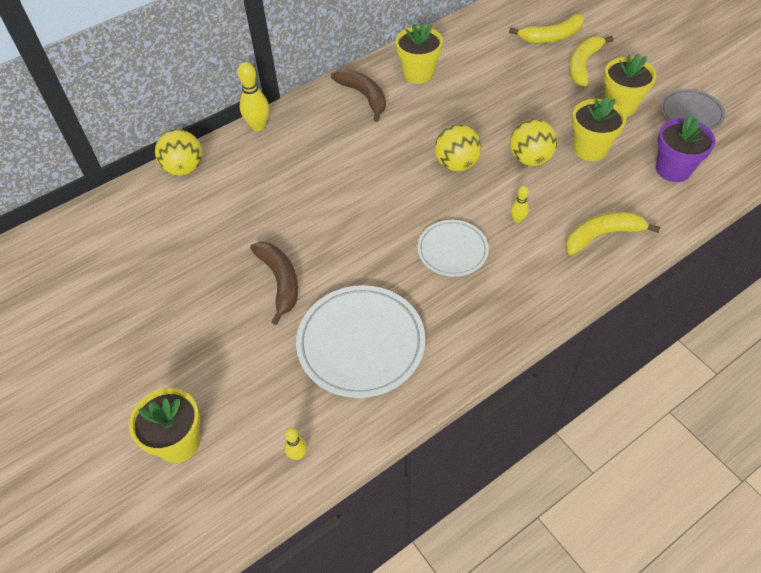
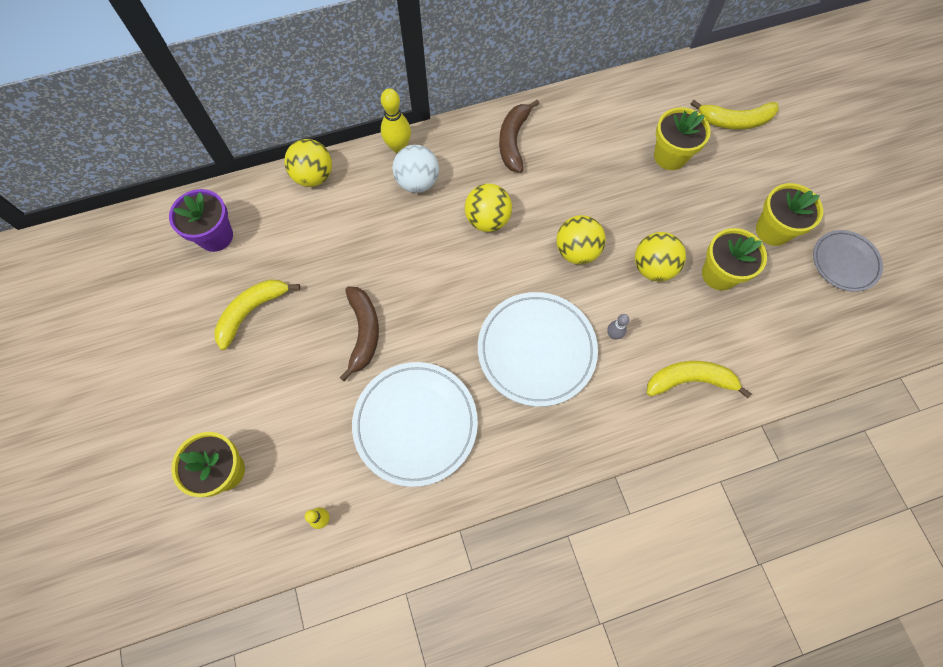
camera: 15 degrees right, 15 degrees up
(287, 148) = (417, 182): none -> white ball
(364, 96) = (513, 141): brown banana -> brown banana turned 150 degrees counterclockwise
(364, 161) = (487, 220): none -> yellow ball
(418, 73) = (578, 128): yellow flower pot -> yellow flower pot (670, 156)
(452, 250) = (536, 350): white plate -> white plate, size x1.67
(517, 219) = (613, 335): yellow bowling pin -> grey bowling pin
(583, 65) = (754, 167): yellow banana -> yellow banana (252, 311)
(673, 169) = (796, 325): purple flower pot -> purple flower pot (215, 236)

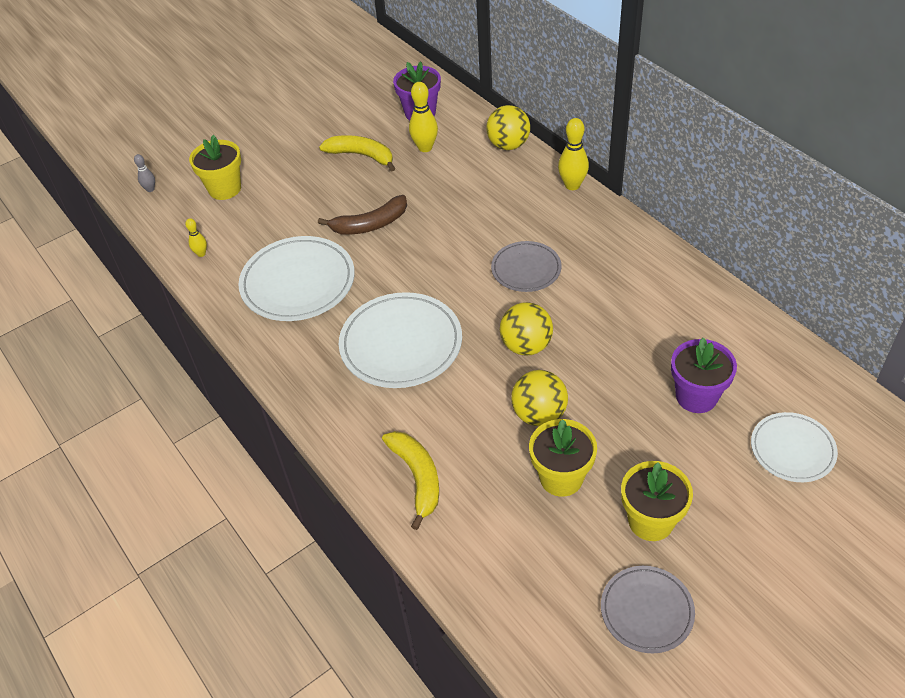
camera: 75 degrees right, 20 degrees down
(274, 248) = (425, 147): none -> yellow bowling pin
(417, 182) = (541, 209): white ball -> none
(487, 220) = (526, 269): yellow ball -> grey plate
(513, 141) = (631, 261): brown banana -> none
(613, 335) = (443, 399): grey bowling pin -> grey bowling pin (150, 189)
(670, 156) = (696, 396): yellow flower pot -> purple flower pot
(735, 121) = (792, 449): yellow banana -> white plate

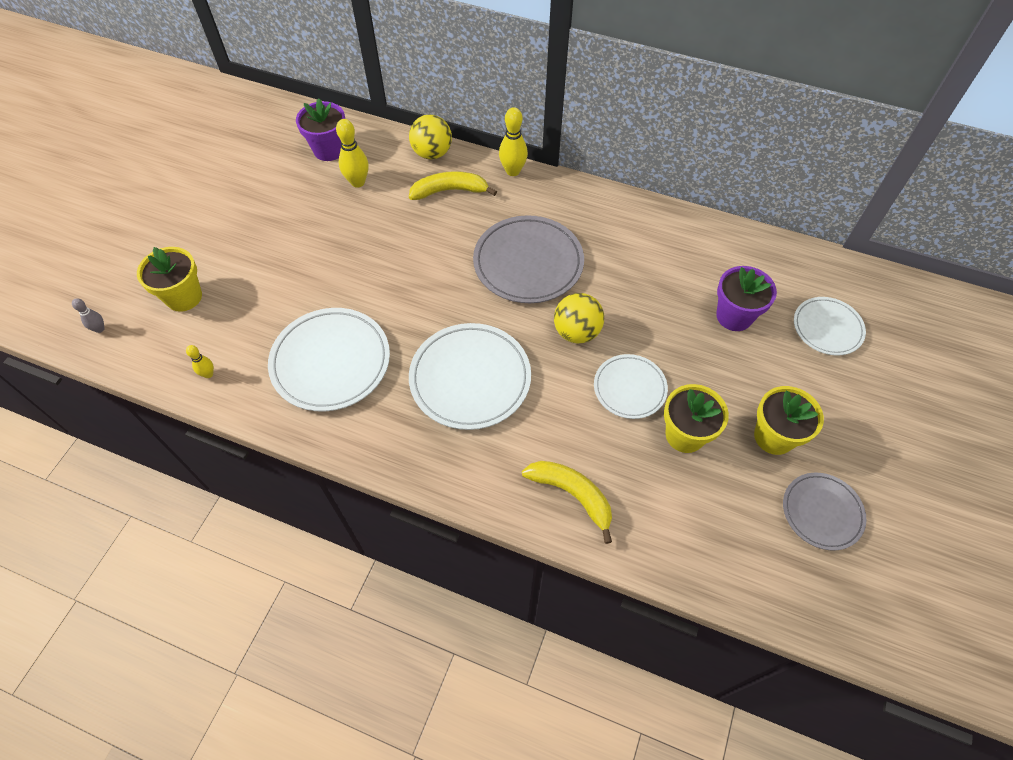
camera: 35 degrees left, 10 degrees up
(361, 156) = (302, 211): yellow banana -> yellow banana (450, 191)
(370, 224) = (359, 276): brown banana -> none
(526, 269) = (528, 263): grey plate -> grey plate, size x1.67
(539, 414) = (629, 388): yellow ball -> white plate

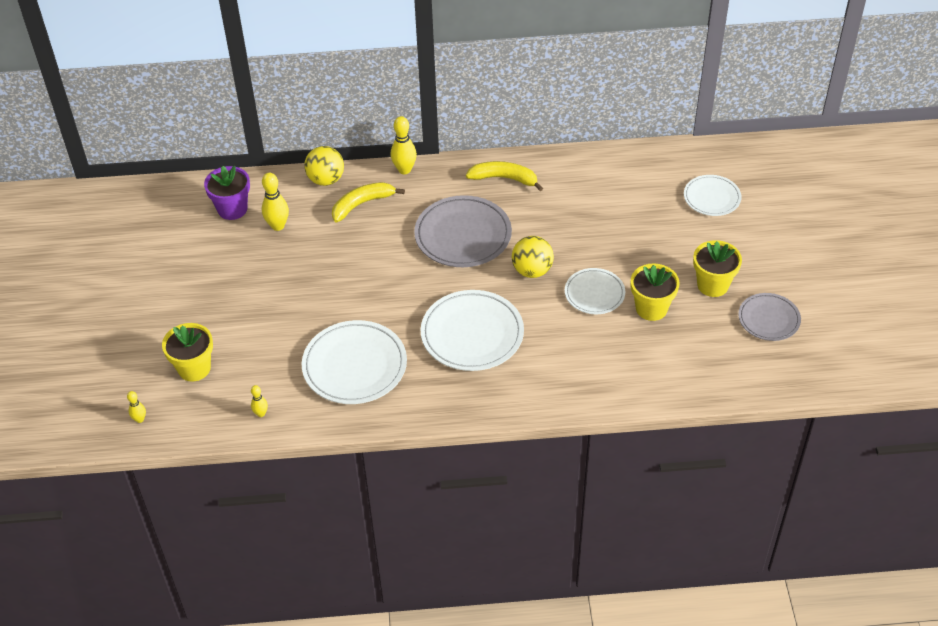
camera: 25 degrees left, 10 degrees down
(100, 329) = (140, 419): grey bowling pin -> yellow bowling pin
(572, 494) = (595, 378): yellow banana -> yellow banana (504, 178)
(734, 316) = (641, 215): purple flower pot -> none

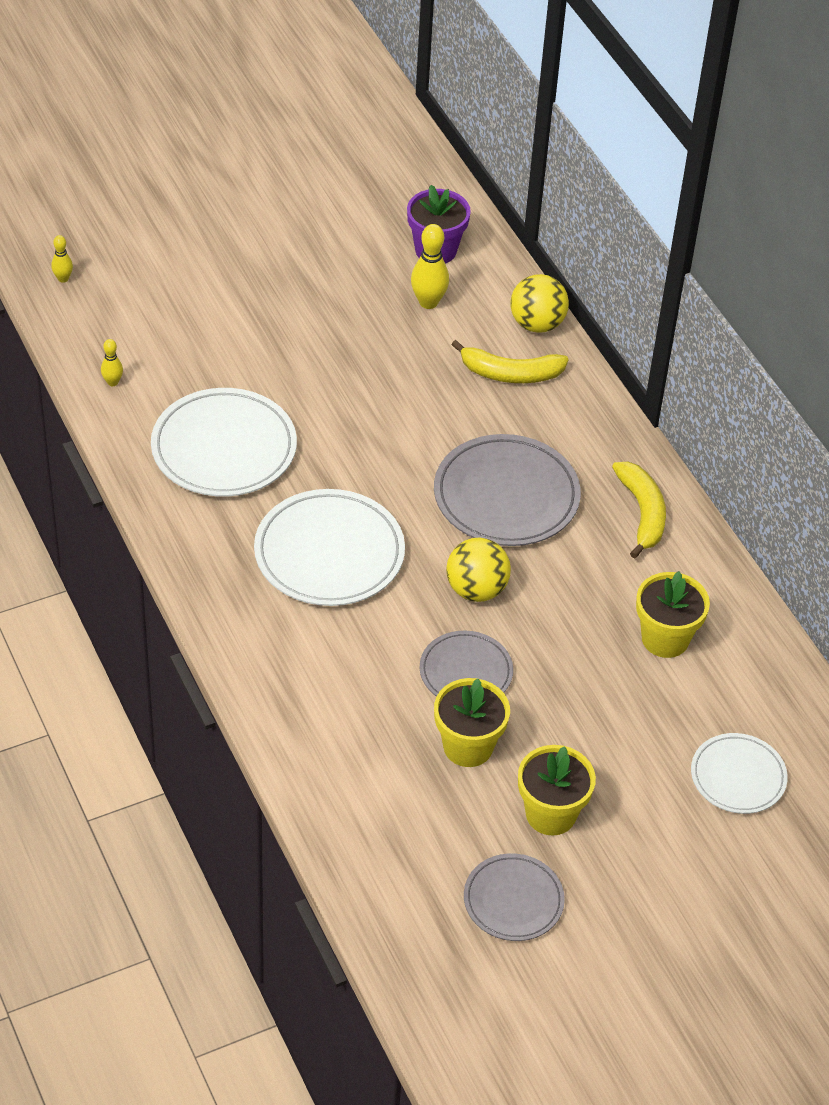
camera: 65 degrees right, 0 degrees up
(194, 368) = (158, 300): yellow flower pot -> yellow flower pot (665, 638)
(362, 204) = (510, 373): yellow banana -> yellow banana turned 150 degrees clockwise
(404, 170) = (600, 399): yellow bowling pin -> none
(594, 293) = (466, 672): white plate -> grey plate

